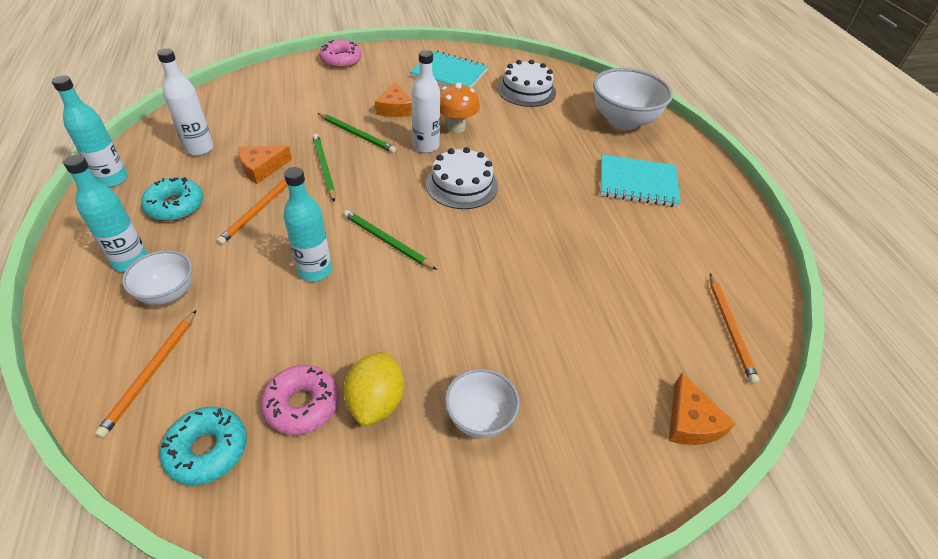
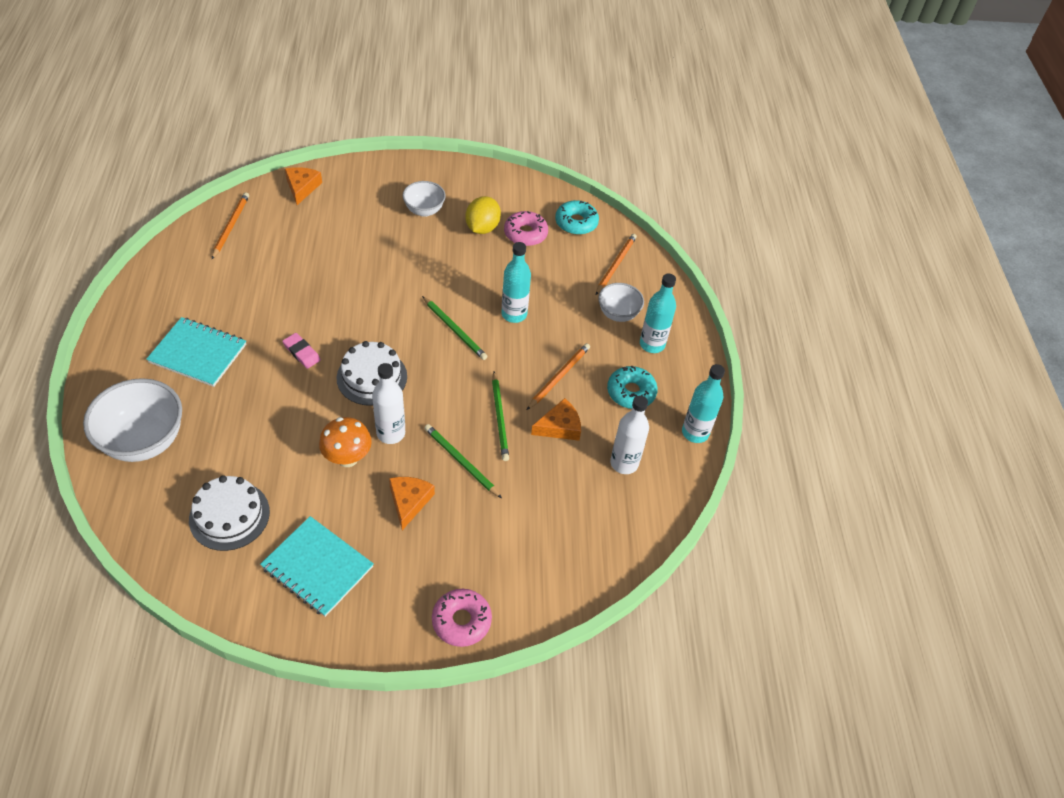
camera: 170 degrees left, 5 degrees up
(542, 196) = (301, 353): none -> pink eraser

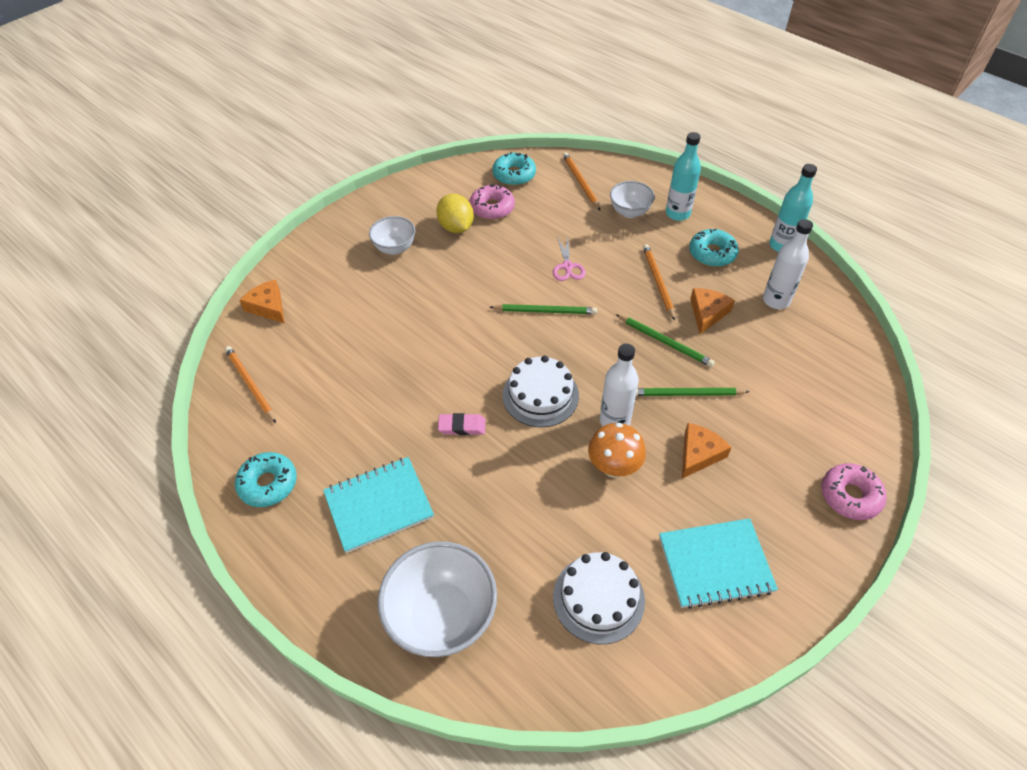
camera: 40 degrees left, 0 degrees up
(164, 290) = (268, 484): none -> turquoise donut
(409, 501) = (699, 454): orange cheese -> orange cheese turned 75 degrees clockwise
(514, 314) = (567, 267): turquoise bottle -> pink scissors

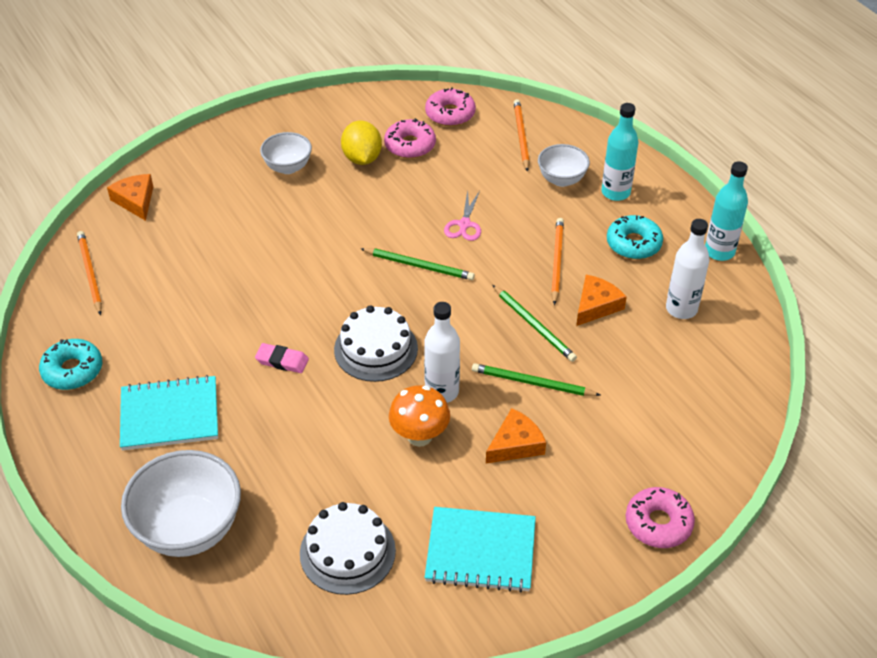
camera: 15 degrees right, 5 degrees down
(514, 175) = (450, 114): turquoise donut -> pink donut

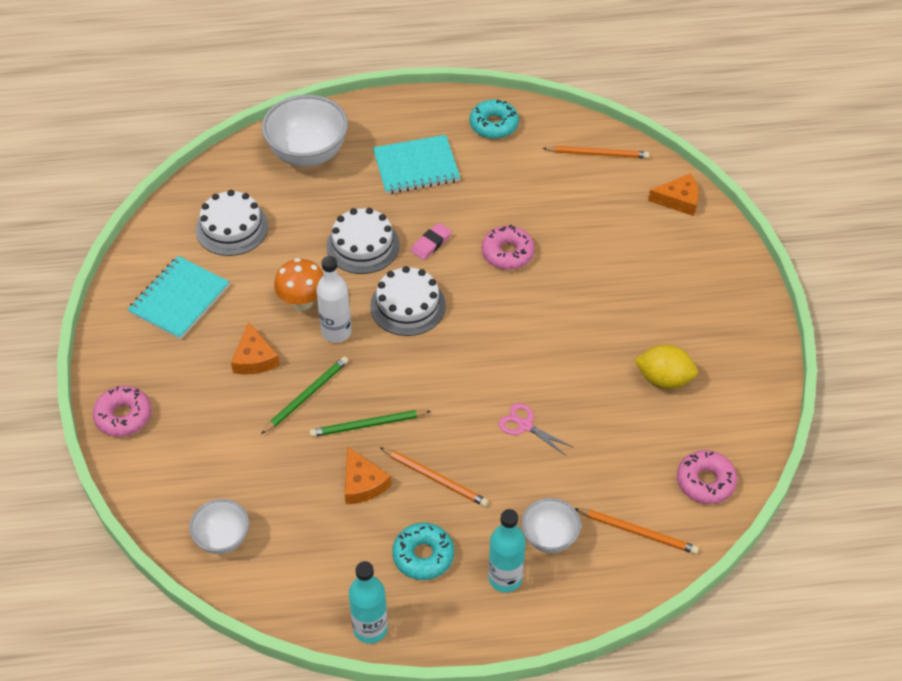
camera: 115 degrees right, 5 degrees up
(170, 415) = (416, 167): turquoise notebook -> turquoise notebook turned 60 degrees clockwise
(288, 167) = (677, 317): white bowl -> white bowl (222, 538)
(313, 416) = (363, 245): none -> white cake
(410, 145) = (667, 426): pink donut -> pink donut (507, 253)
(419, 266) = (488, 370): green pencil -> none
(681, 309) = (318, 551): white bottle -> none

